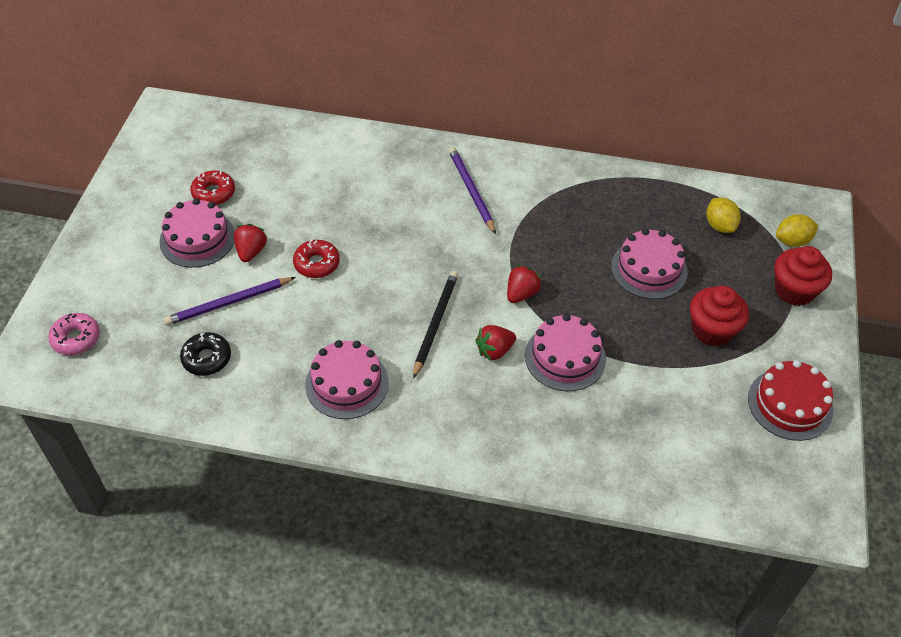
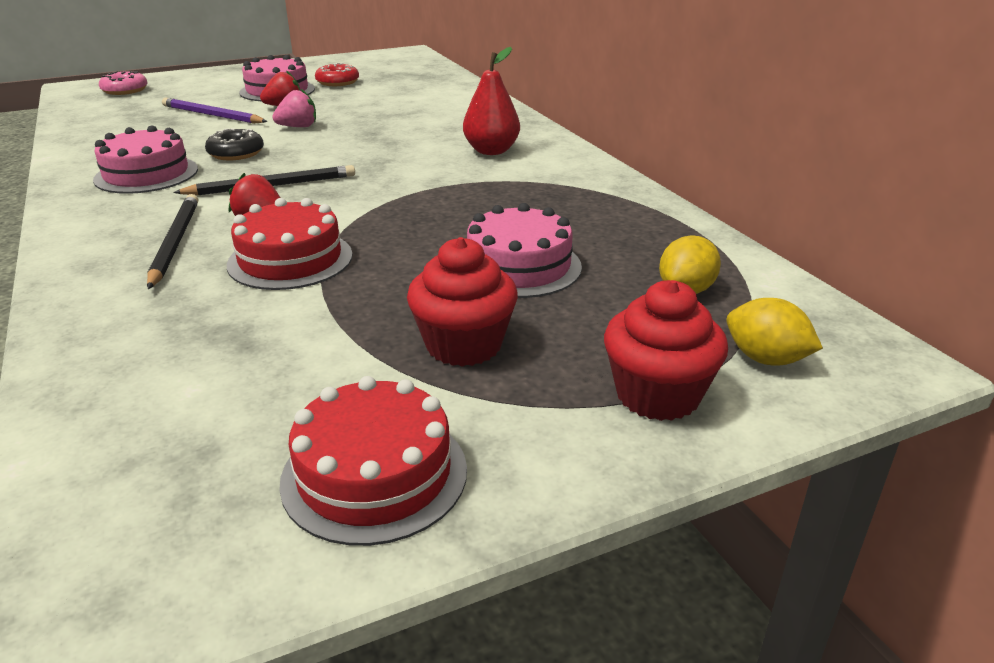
camera: 55 degrees right, 20 degrees down
(207, 358) = (136, 125): black donut -> black donut (236, 153)
(317, 263) = (298, 127): red donut -> pink strawberry
(471, 191) = (491, 151): purple pencil -> red pear
(495, 402) = (175, 242): none -> black pencil
(521, 294) = (370, 210): red strawberry -> none
(565, 357) = (290, 259): pink cake -> red cake

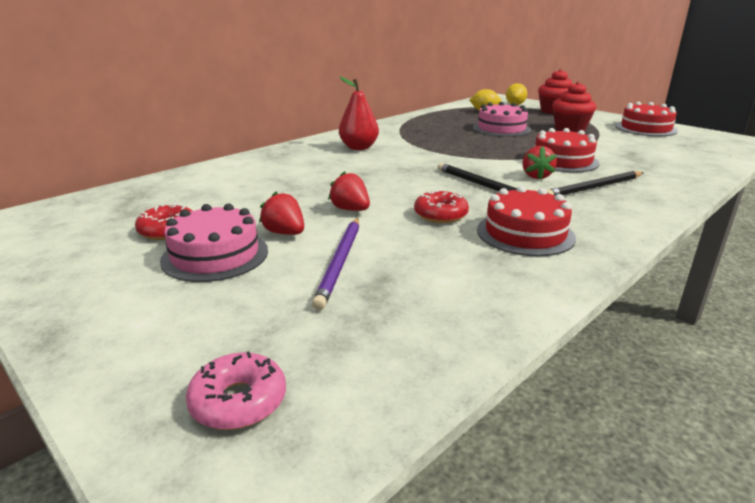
camera: 110 degrees left, 5 degrees down
(146, 174) = (525, 233): pink cake -> red cake
(236, 153) = (440, 215): black donut -> red donut
(298, 127) = (350, 210): pink strawberry -> red strawberry

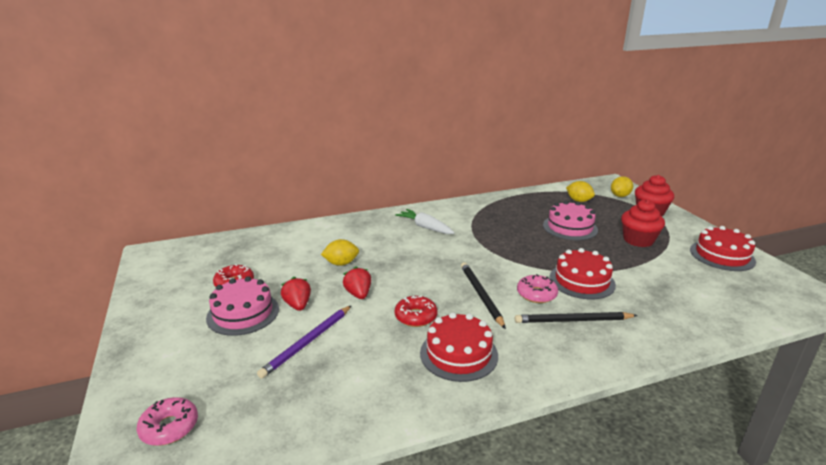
camera: 25 degrees right, 0 degrees up
(296, 189) = (341, 263): none -> yellow lemon
(359, 148) = (425, 227): red pear -> white carrot
(536, 176) = (536, 294): red strawberry -> pink donut

